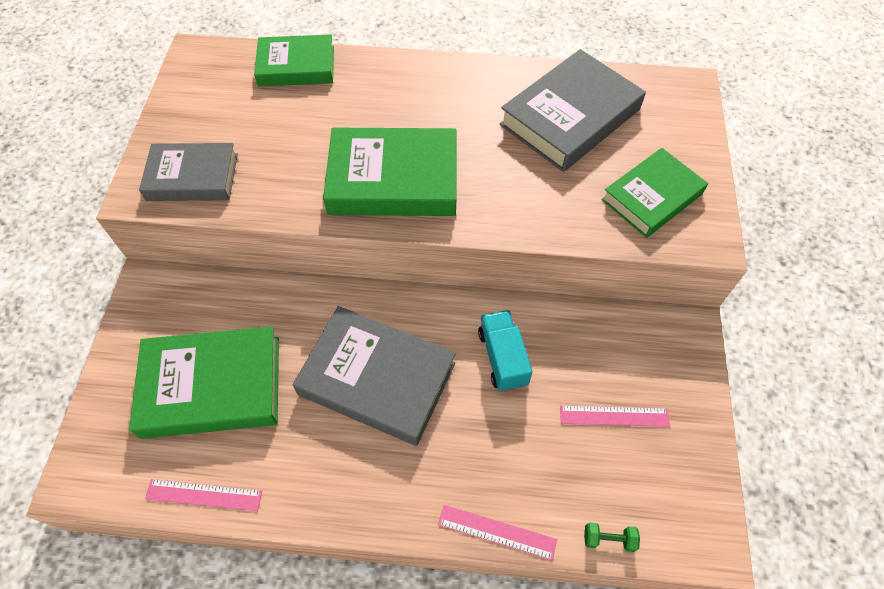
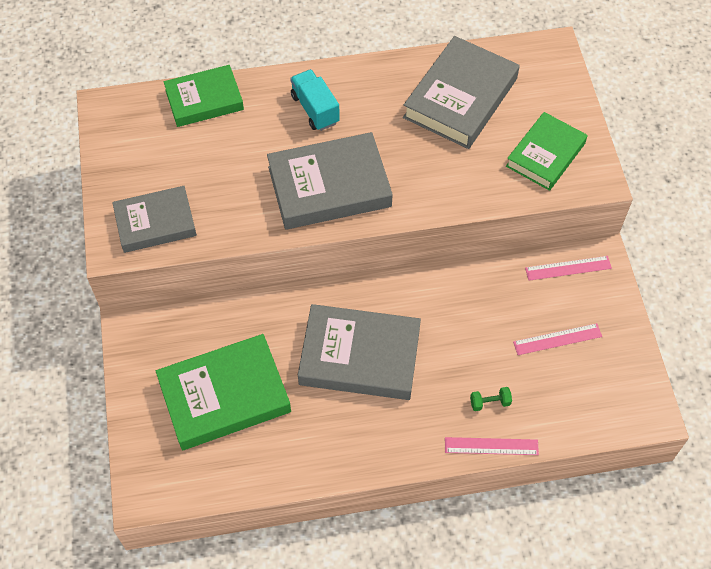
camera: 15 degrees left, 0 degrees up
(204, 494) = (253, 478): pink ruler -> pink ruler (568, 268)
(393, 179) = (329, 186): green book -> grey book
(502, 358) = (456, 315): turquoise truck -> turquoise truck (315, 109)
(608, 539) = (576, 430): green dumbbell -> green dumbbell (490, 402)

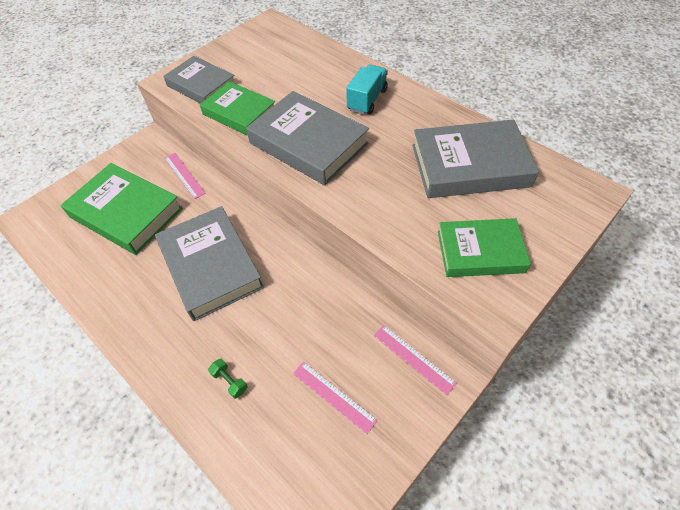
camera: 55 degrees right, 5 degrees down
(204, 100) = (318, 52): green book -> green book (239, 113)
(491, 446) = (186, 410): pink ruler -> pink ruler (184, 175)

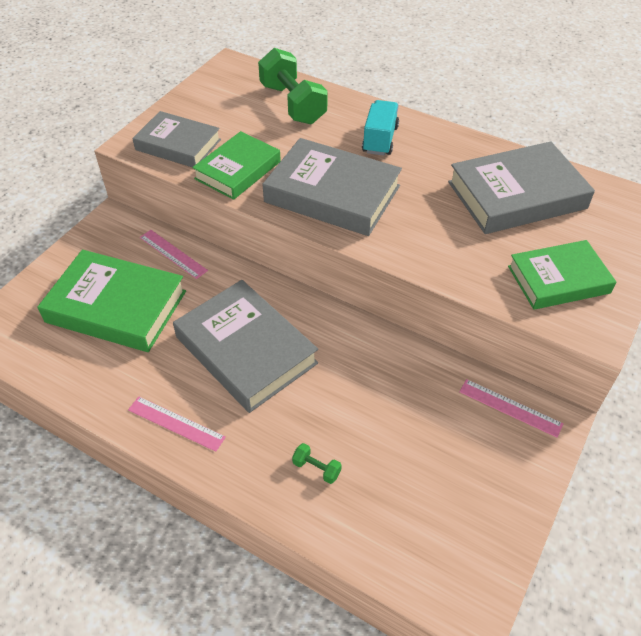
camera: 15 degrees left, 5 degrees down
(239, 113) = (238, 170): green book -> green book turned 75 degrees counterclockwise
(306, 61) = (293, 104): none -> green dumbbell
(334, 396) = (438, 461): pink ruler -> pink ruler (176, 423)

